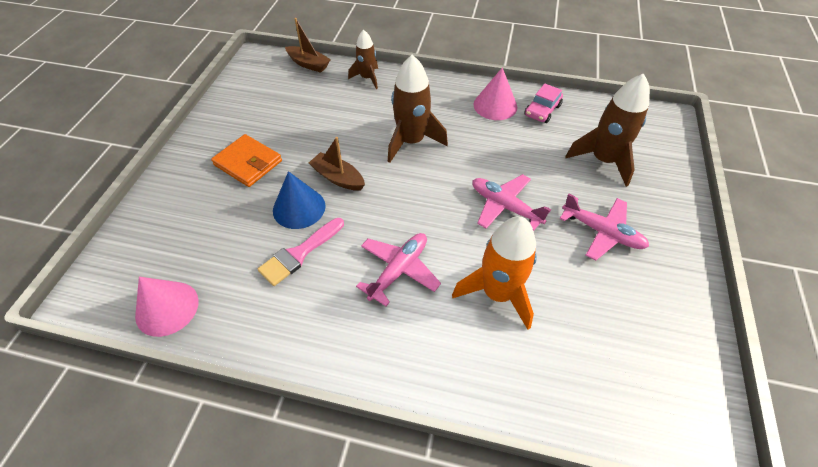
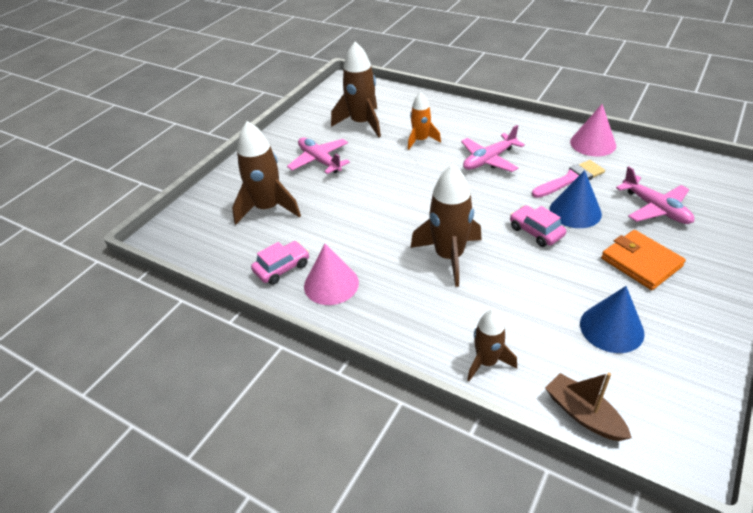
camera: 160 degrees left, 10 degrees down
(167, 308) = (672, 162): pink cone -> pink cone (593, 143)
(283, 110) = (611, 328): none -> blue cone
(338, 178) = (536, 231): brown boat -> pink car
(497, 293) = (421, 140): orange rocket -> orange rocket, size x0.60
(504, 206) = (384, 186): pink plane -> pink plane (655, 208)
(598, 317) = (362, 123): none -> brown rocket

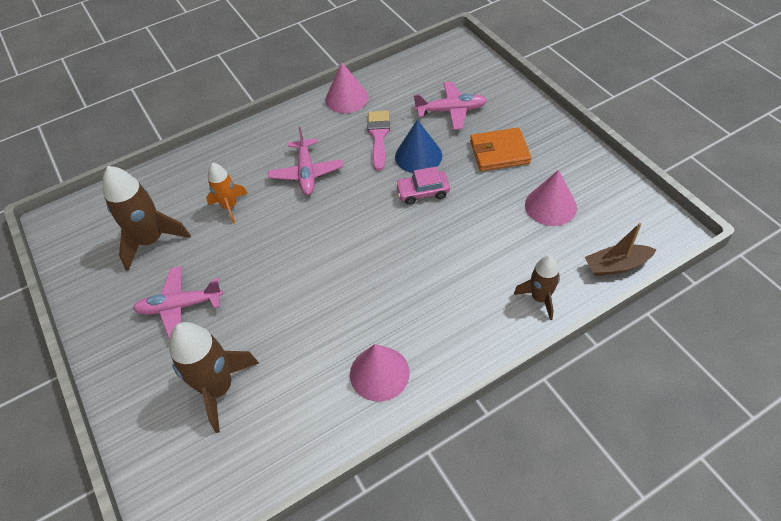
camera: 60 degrees left, 10 degrees up
(282, 268) = (325, 409): pink car -> none
(449, 256) = (409, 265): brown rocket -> none
(611, 328) = (550, 206): blue cone -> pink cone

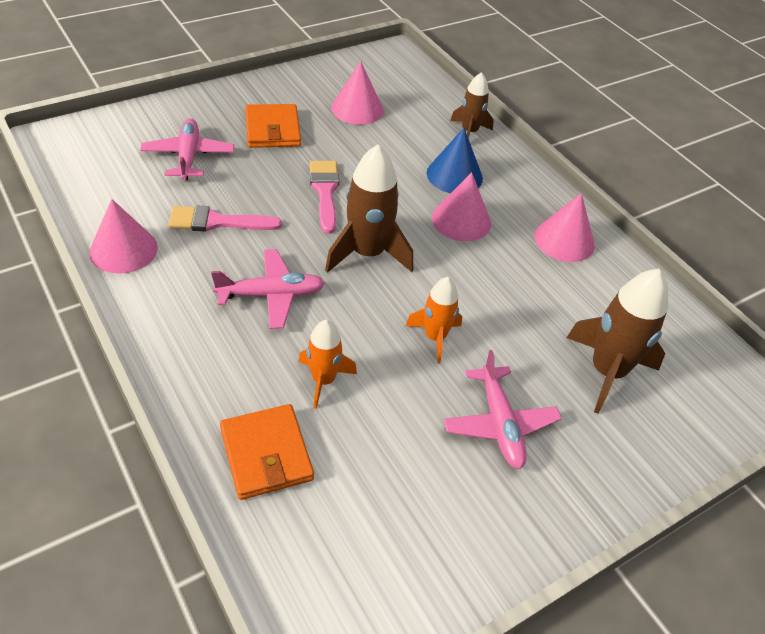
camera: 100 degrees left, 5 degrees down
(151, 240) = (382, 478): brown rocket -> brown rocket (367, 253)
(179, 185) = (266, 454): none -> orange wallet
(262, 268) = (435, 337): none -> orange rocket
(398, 287) = (461, 220): none -> pink cone
(418, 156) = (263, 190): blue cone -> blue cone (454, 175)
(423, 192) = (325, 191): pink car -> pink brush
(616, 265) = (432, 86): brown boat -> none

